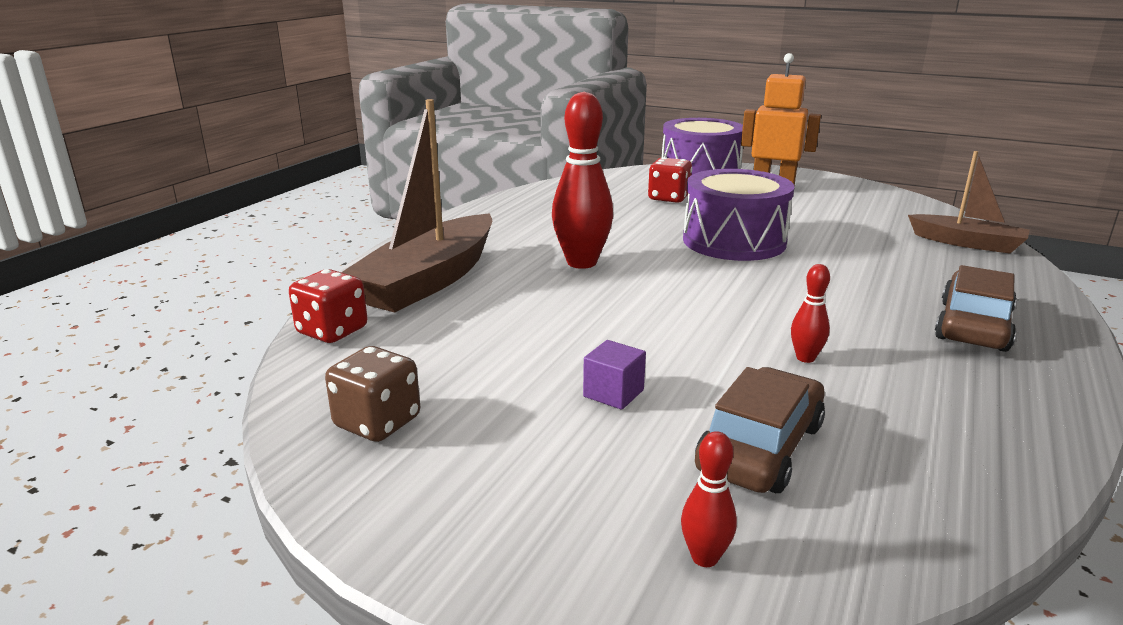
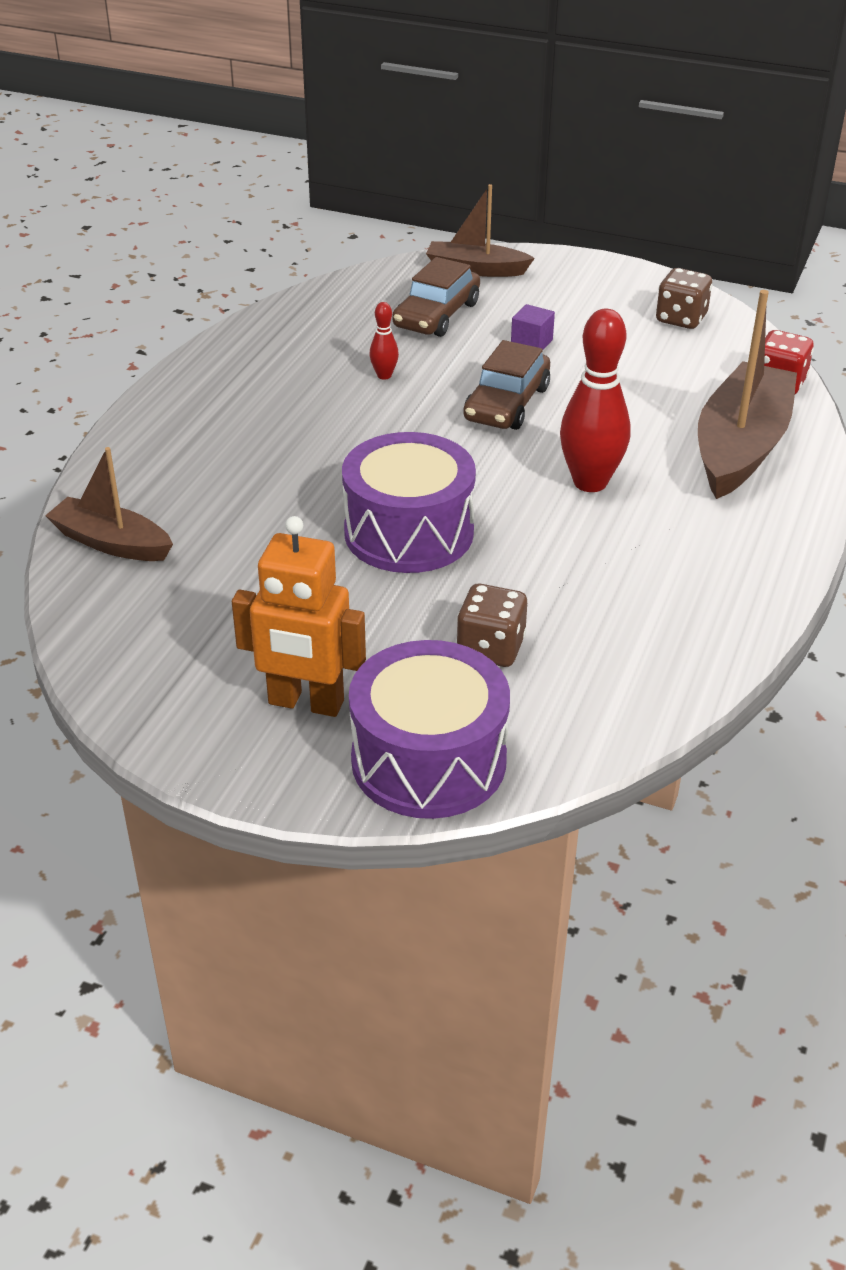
camera: 175 degrees right, 15 degrees up
(668, 198) = (490, 648): red dice -> brown dice
(704, 557) = (476, 269): red bowling pin -> brown boat
(973, 325) = (221, 413): brown car -> brown car (506, 404)

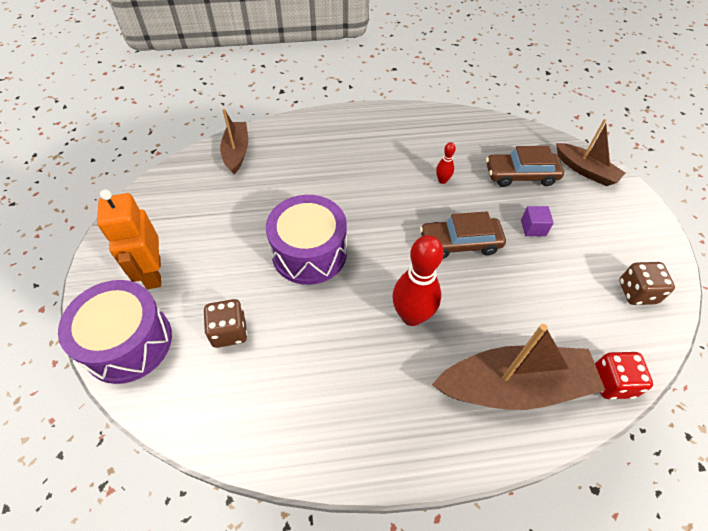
camera: 60 degrees right, 15 degrees up
(476, 269) = (585, 170): brown boat -> brown boat turned 150 degrees clockwise

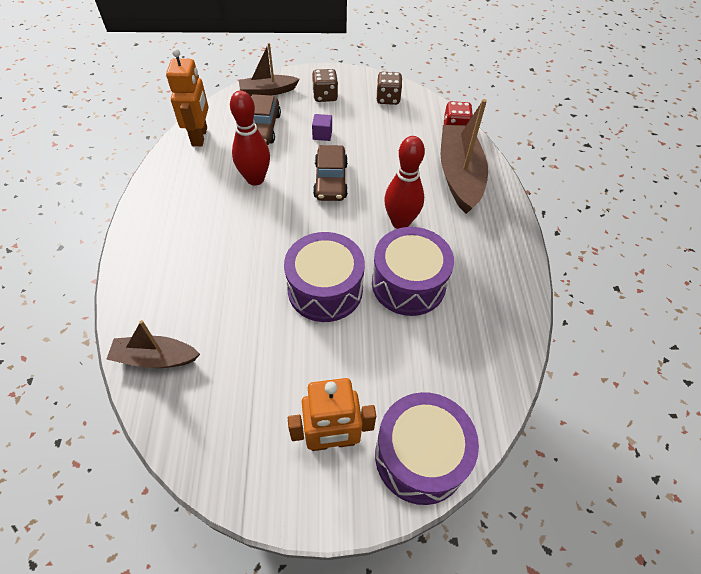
camera: 85 degrees left, 0 degrees up
(229, 331) = (410, 359): brown dice -> brown dice (325, 96)
(323, 327) = (408, 284): none -> purple drum
(442, 180) = (255, 179): red bowling pin -> red bowling pin, size x2.13
(488, 131) = (200, 136): none -> orange robot
(585, 170) = (268, 91): brown boat -> brown boat turned 150 degrees counterclockwise

